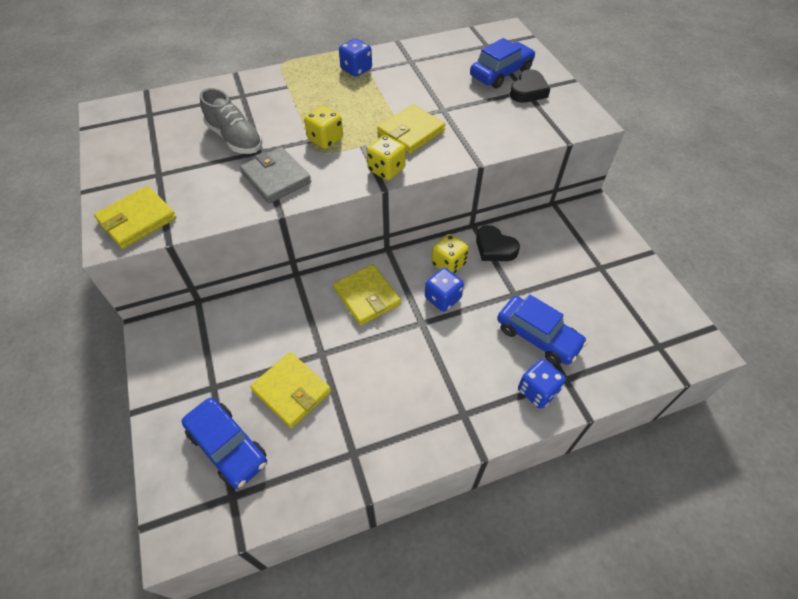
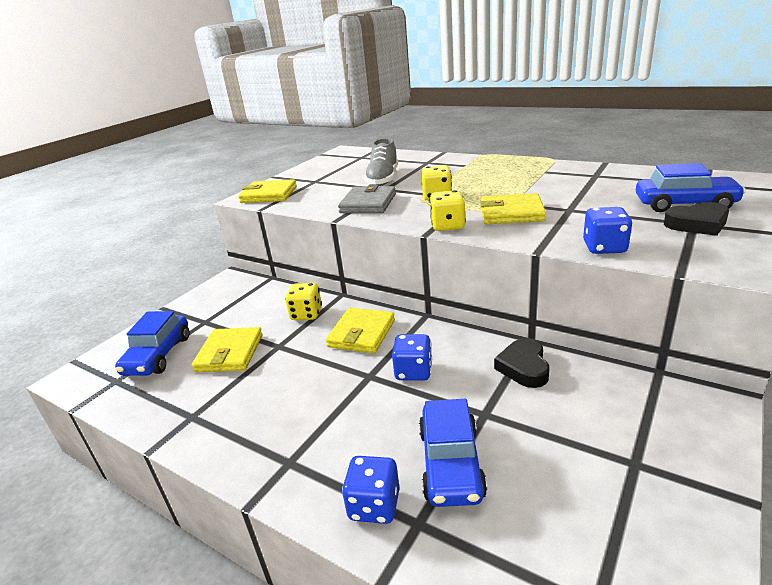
camera: 55 degrees right, 25 degrees down
(356, 69) = (535, 169): blue dice -> blue dice (604, 248)
(448, 264) = (459, 352): yellow dice -> yellow dice (306, 314)

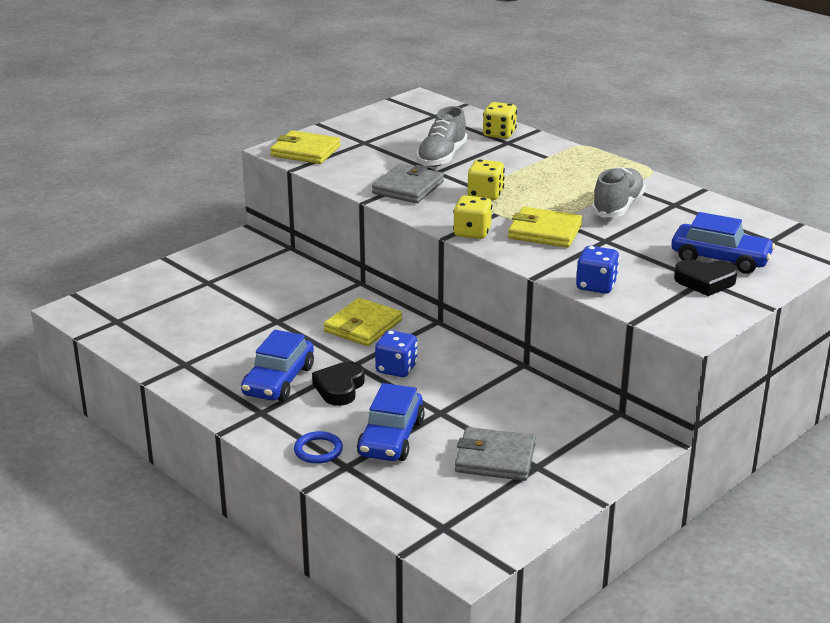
camera: 10 degrees right, 0 degrees up
(158, 355) = (157, 306): blue car -> blue car (278, 381)
(230, 353) = (228, 318): yellow wallet -> none
(306, 314) = (314, 296): yellow dice -> yellow dice (499, 134)
(374, 505) = (318, 450): blue dice -> blue ring
(524, 367) = (499, 385): black heart -> black heart (339, 388)
(553, 185) = (617, 206): none -> grey shoe
(582, 464) = (495, 458): none -> grey wallet

